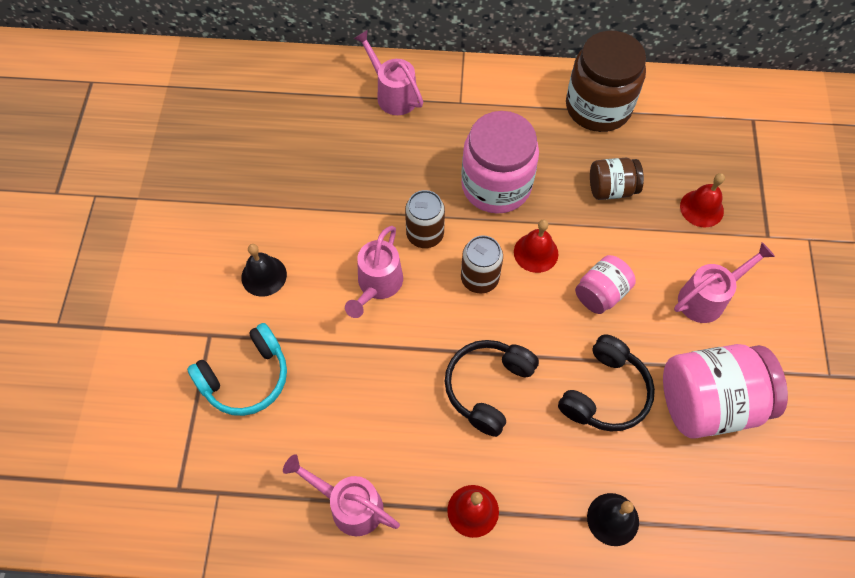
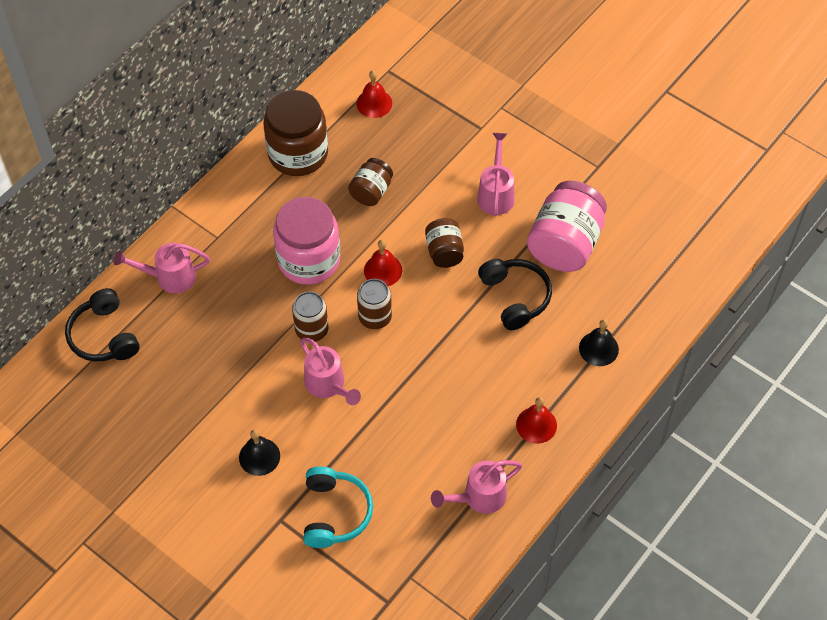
camera: 55 degrees left, 5 degrees down
(487, 387) = (459, 363): black headphones -> black headphones (103, 336)
(601, 293) = (444, 252): pink jar -> brown jar
(701, 208) = (430, 150): red bell -> red bell (374, 103)

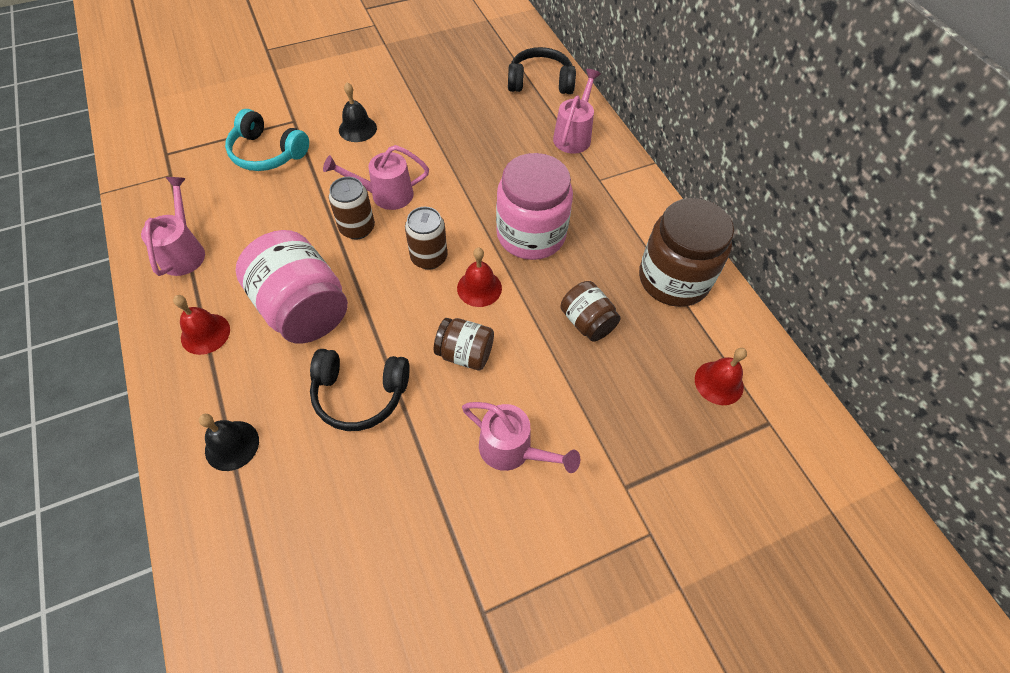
camera: 115 degrees right, 0 degrees up
(312, 330) = (450, 206): brown can -> brown can (357, 228)
(565, 243) = (391, 491): pink jar -> pink jar (303, 308)

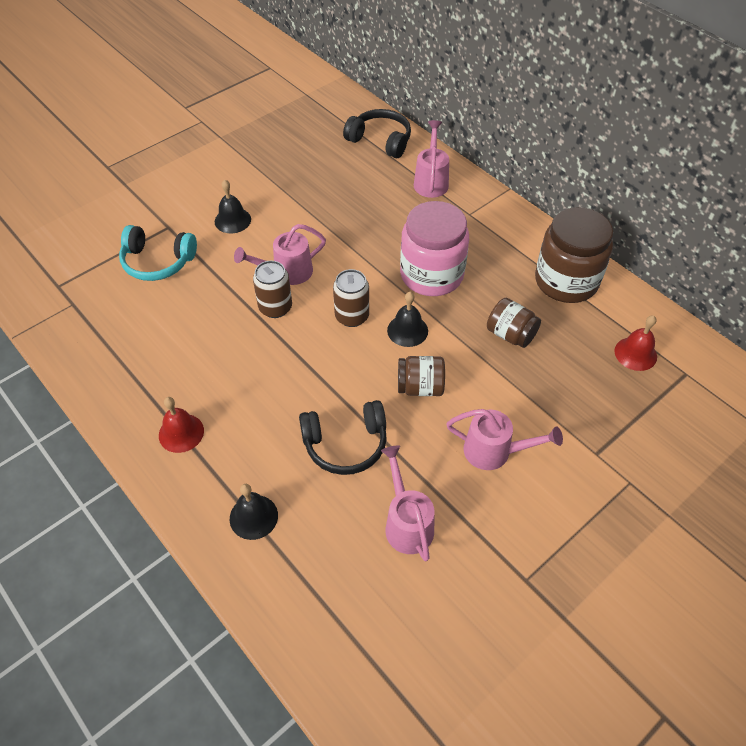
camera: 15 degrees left, 5 degrees down
(184, 251) = (123, 368): pink watering can -> pink watering can (407, 522)
(303, 308) = (260, 388): pink jar -> none
(479, 288) = (407, 330): red bell -> black bell
(540, 82) = (380, 140): black headphones -> black headphones turned 45 degrees clockwise

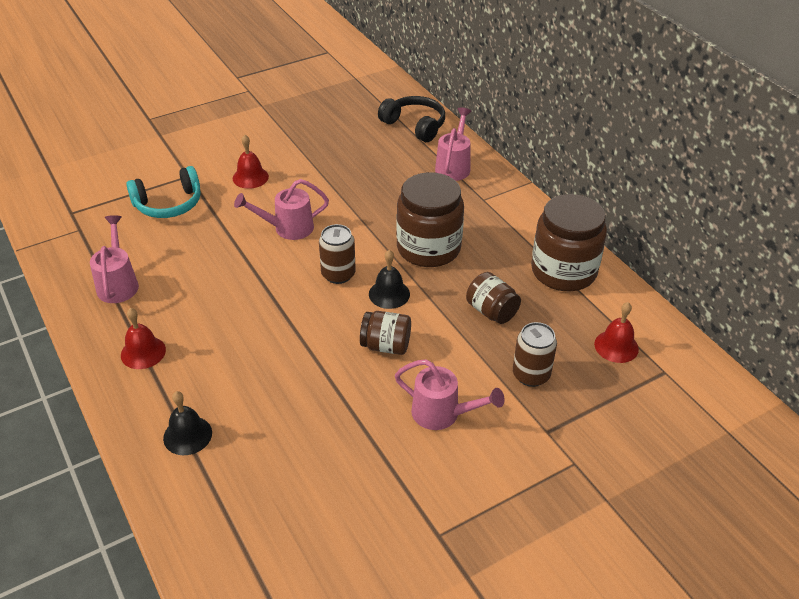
camera: 10 degrees right, 10 degrees down
(157, 262) = (169, 204): turquoise headphones -> turquoise headphones turned 45 degrees counterclockwise
(232, 220) = (250, 177): black bell -> red bell
(275, 307) = (267, 257): brown can -> brown can (531, 375)
(345, 444) = (296, 385): black headphones -> none
(407, 522) = (334, 464): pink watering can -> pink watering can (118, 283)
(431, 275) = (428, 248): pink jar -> brown jar

